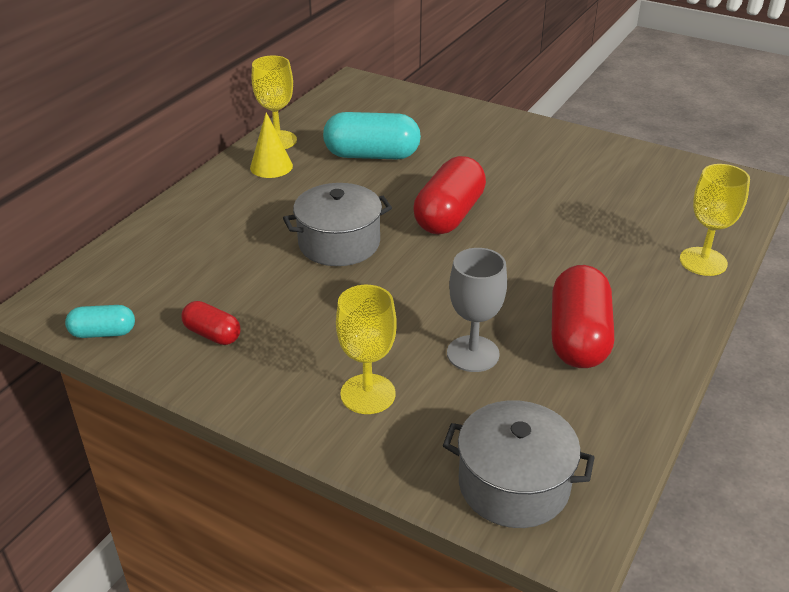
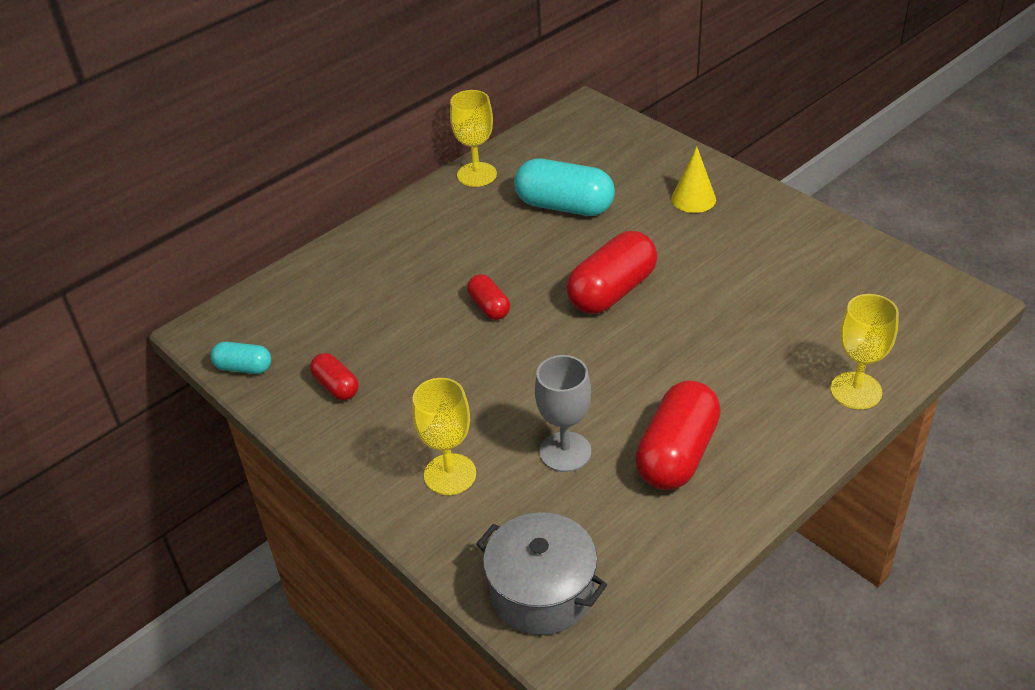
camera: 20 degrees right, 5 degrees up
(271, 166) = (458, 206): yellow cone -> yellow cone (693, 199)
(339, 243) = (489, 307): grey pot -> red capsule

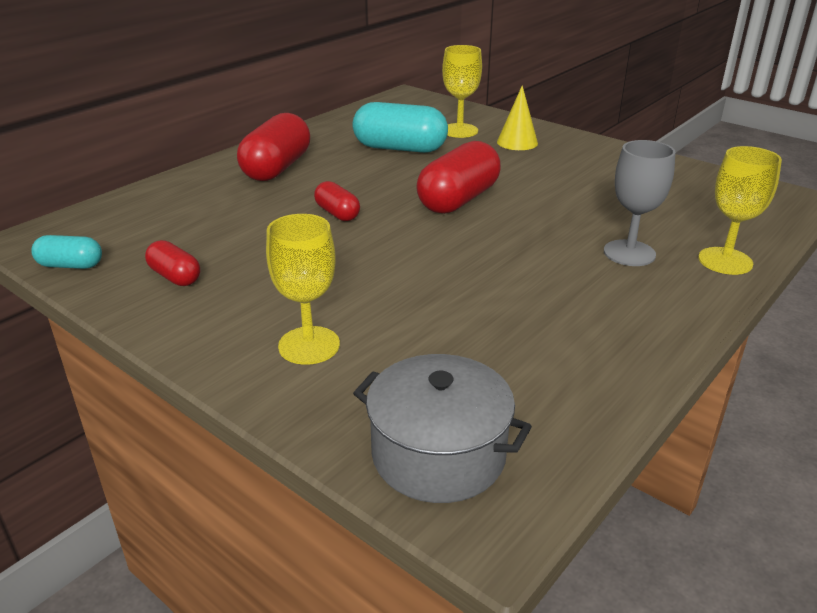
camera: 10 degrees left, 10 degrees down
(477, 174) = (315, 132): yellow goblet -> yellow goblet (459, 131)
(565, 452) = (438, 320): grey goblet -> grey goblet (629, 253)
(677, 454) = (562, 317): red capsule -> red capsule (277, 168)

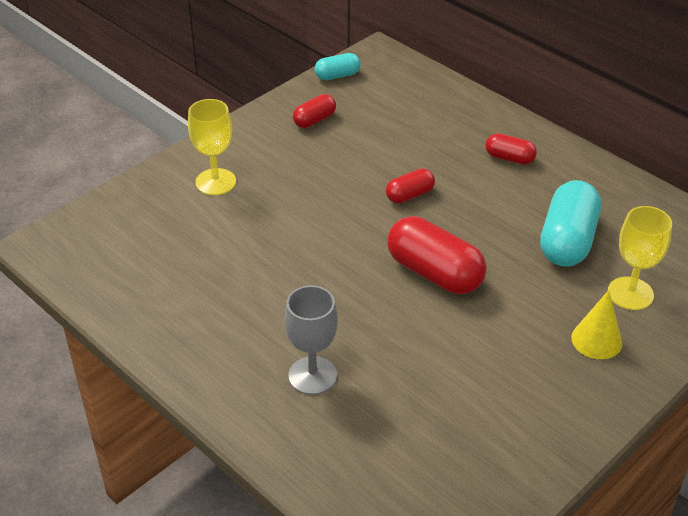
camera: 95 degrees right, 10 degrees up
(70, 265) = (337, 75): turquoise capsule -> turquoise capsule turned 60 degrees clockwise
(277, 168) = (509, 158): red capsule -> red capsule, size x0.53
(438, 454) = (96, 231): grey pot -> none
(725, 261) = (286, 445): yellow goblet -> none

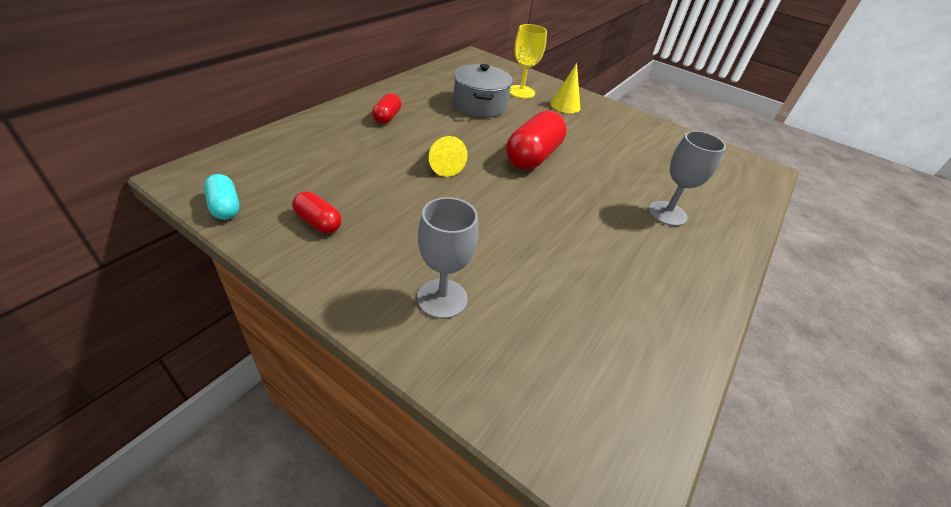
camera: 105 degrees left, 0 degrees up
(215, 182) = (442, 298): yellow goblet -> grey goblet
(409, 195) = (442, 164): red capsule -> yellow cone
(567, 241) = (480, 105): turquoise capsule -> grey pot

